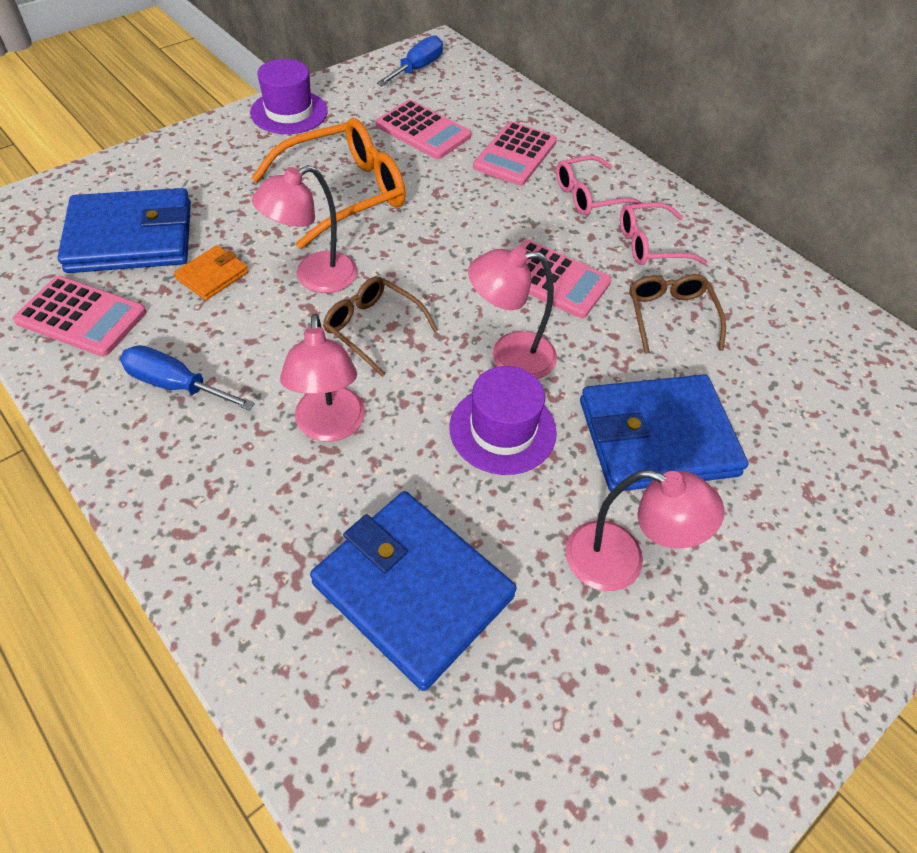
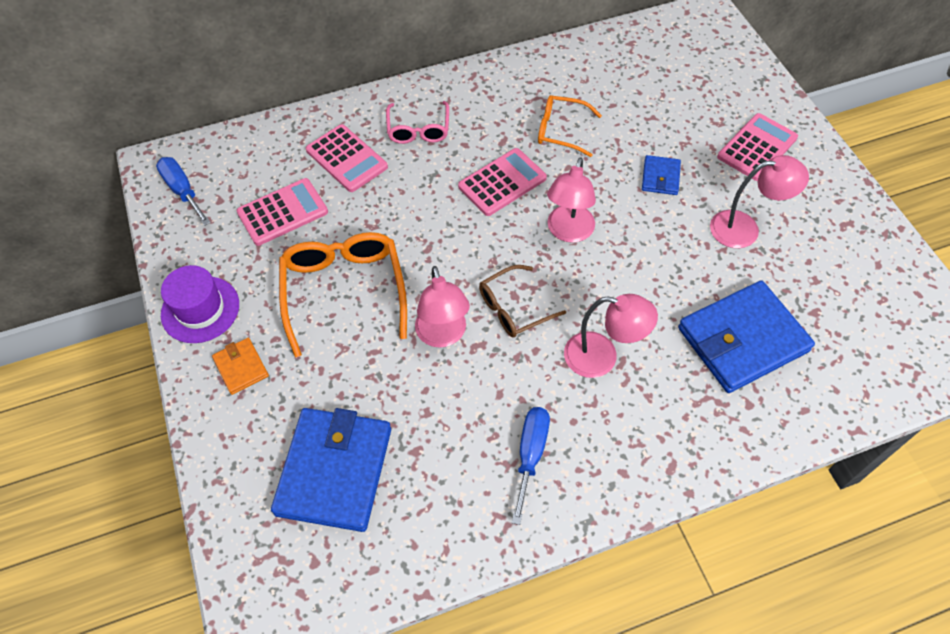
camera: 65 degrees left, 5 degrees up
(81, 317) = (428, 521): pink calculator -> pink calculator (757, 147)
(175, 385) = (530, 454): blue screwdriver -> blue screwdriver turned 150 degrees clockwise
(212, 275) = (412, 410): orange wallet -> orange wallet (241, 367)
(502, 430) = (632, 256): purple hat -> none
(621, 562) = (744, 228): pink lamp -> pink lamp turned 45 degrees clockwise
(651, 244) = (487, 114): pink glasses -> none
(657, 438) = (660, 177): blue wallet -> blue wallet, size x0.47
(670, 317) = (561, 131): brown glasses -> orange glasses

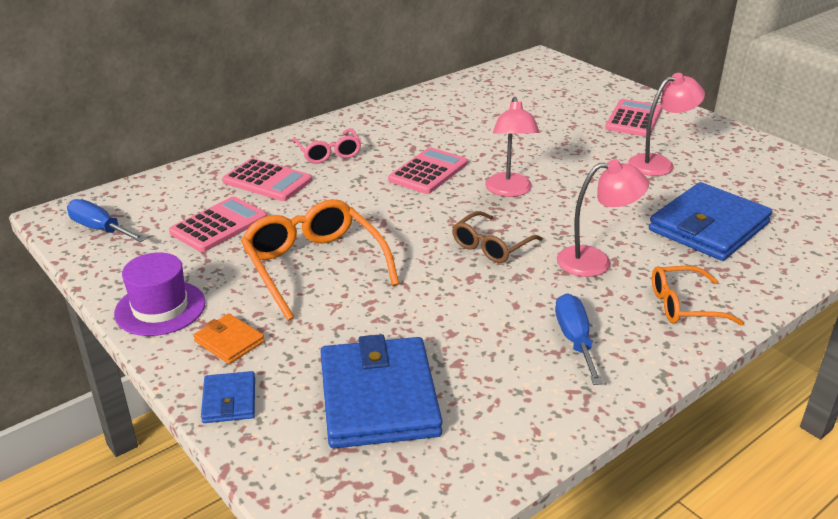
camera: 20 degrees left, 25 degrees down
(443, 335) = (434, 276): pink lamp -> none
(561, 131) = (462, 134): orange glasses -> orange glasses (684, 305)
(660, 177) = (567, 147): blue wallet -> blue wallet (229, 400)

